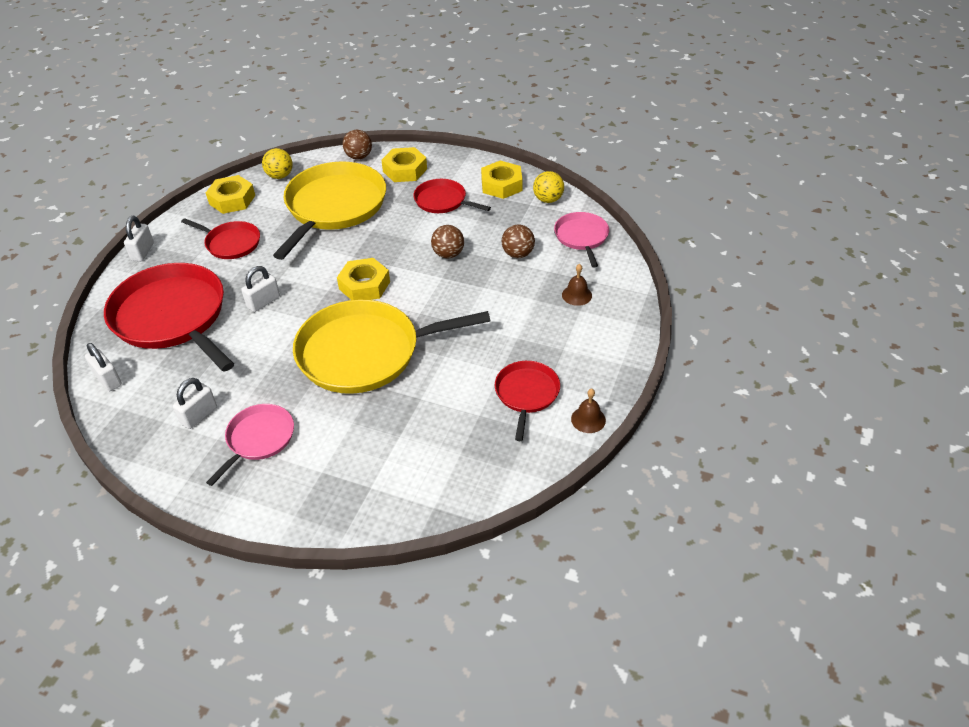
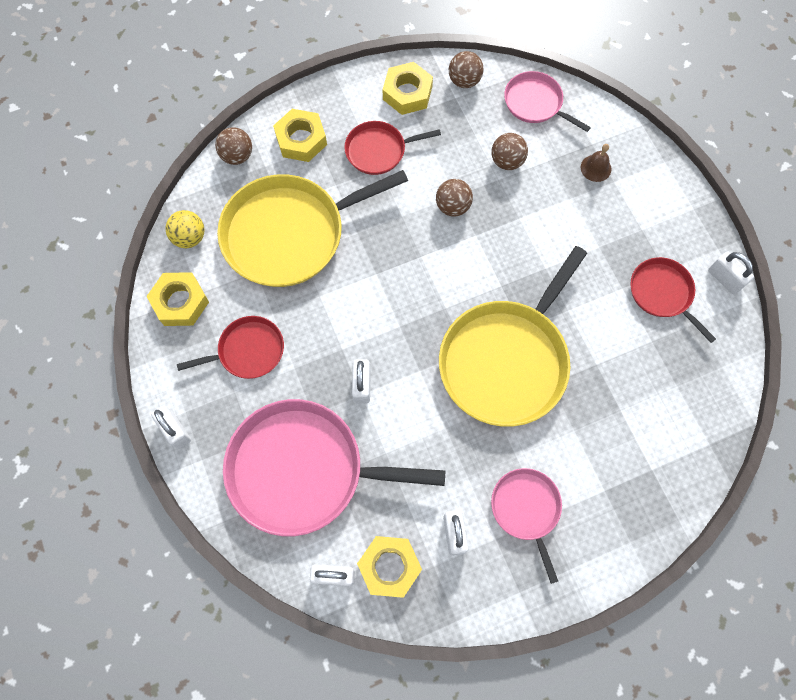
camera: 45 degrees left, 25 degrees up
(172, 317) = (303, 470): red pan -> pink pan
(334, 207) = (290, 234): yellow pan -> yellow pan turned 90 degrees counterclockwise
(364, 285) = (424, 296): yellow nut -> yellow nut (389, 567)
(548, 199) = (464, 81): yellow ball -> brown ball
(588, 419) = (724, 279): brown bell -> white padlock

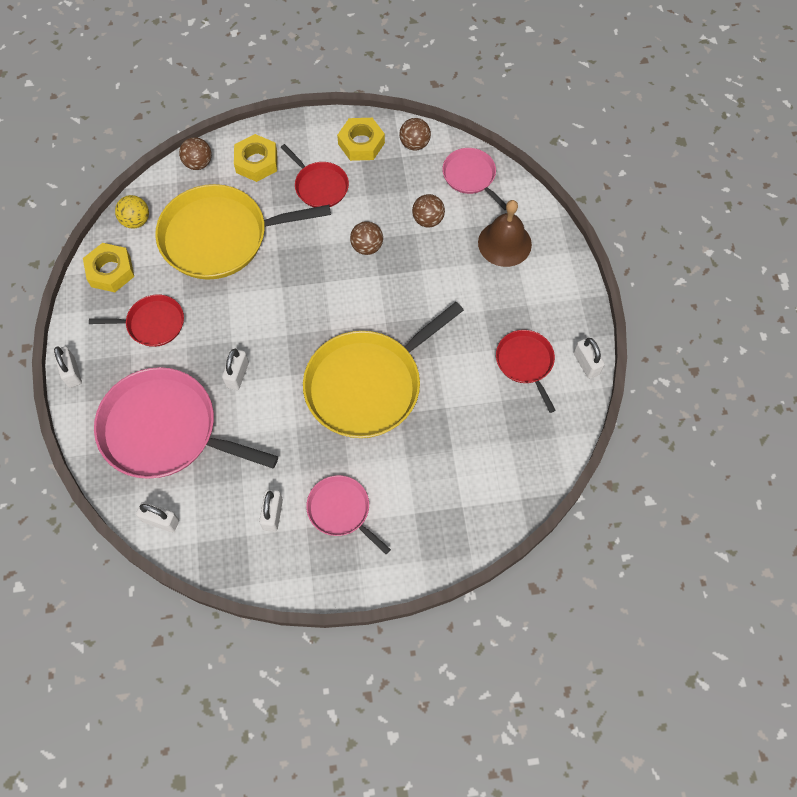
camera: 15 degrees right, 5 degrees down
(379, 150) = (319, 186): red pan -> red pan turned 135 degrees counterclockwise
(389, 567) = (209, 526): yellow nut -> none
(526, 509) = (341, 510): pink pan -> pink pan turned 45 degrees counterclockwise
(596, 168) = (504, 243): brown bell -> brown bell, size x1.90

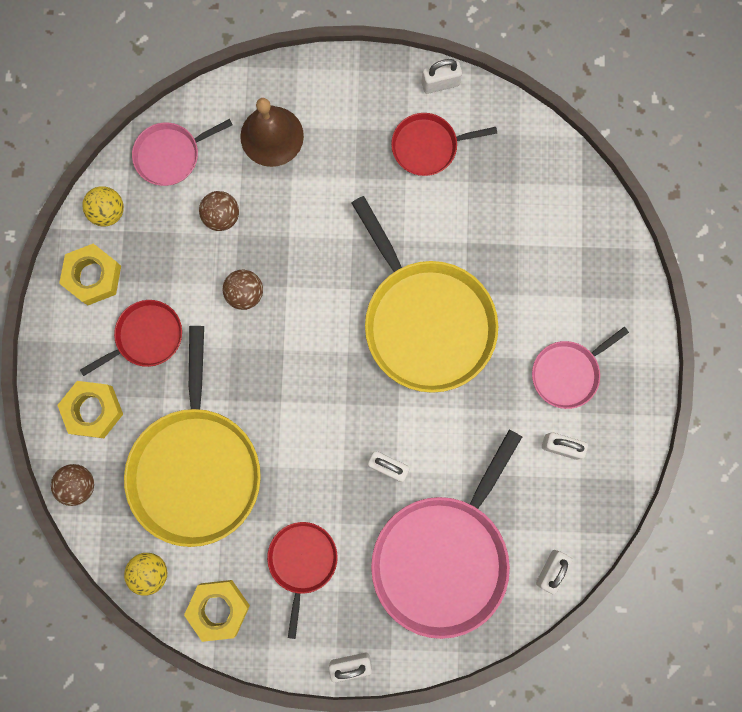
camera: 80 degrees left, 15 degrees up
(414, 144) = (108, 212): brown ball -> yellow ball

